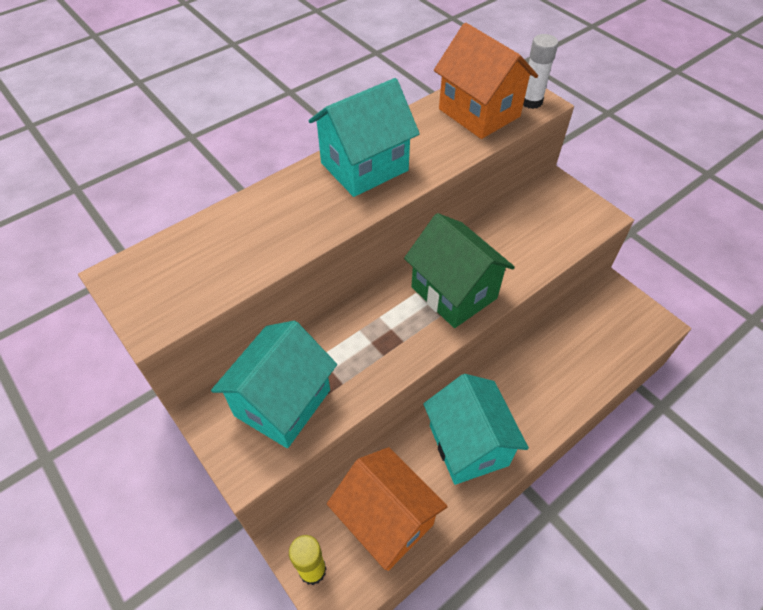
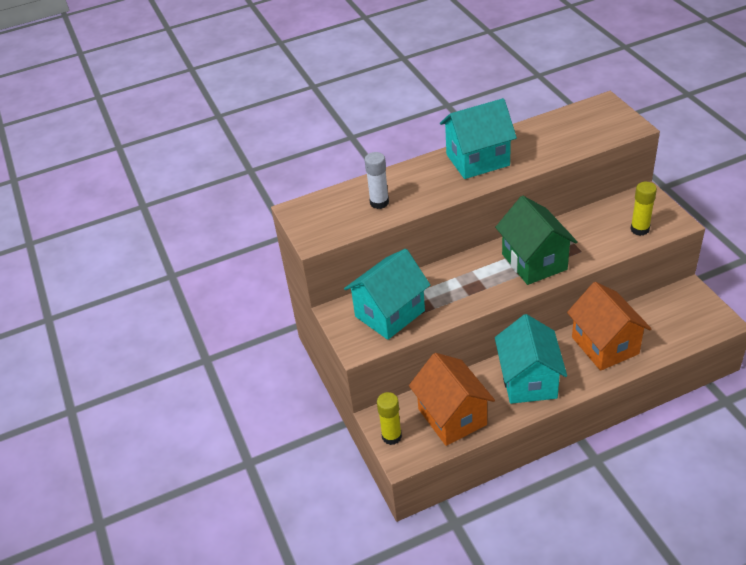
camera: 20 degrees right, 10 degrees down
(479, 113) = (578, 130): orange house -> orange house (605, 345)
(531, 102) = (624, 125): white glue stick -> white glue stick (379, 202)
(564, 230) = (639, 229): none -> yellow glue stick

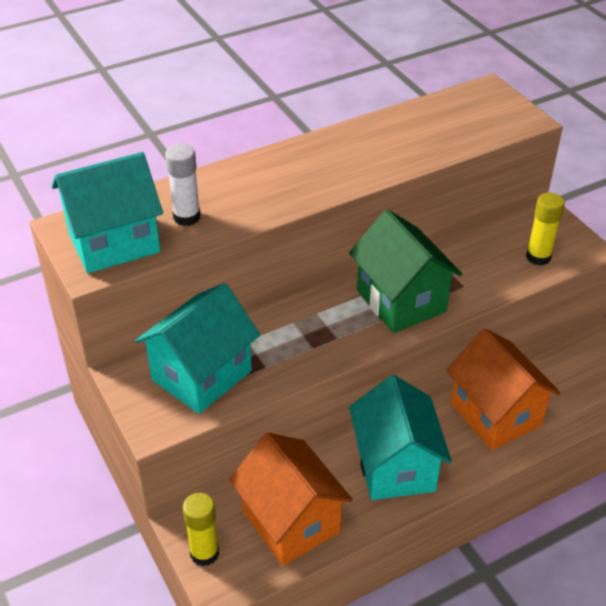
camera: 10 degrees left, 0 degrees up
(477, 160) = (323, 160): turquoise house -> turquoise house (114, 242)

